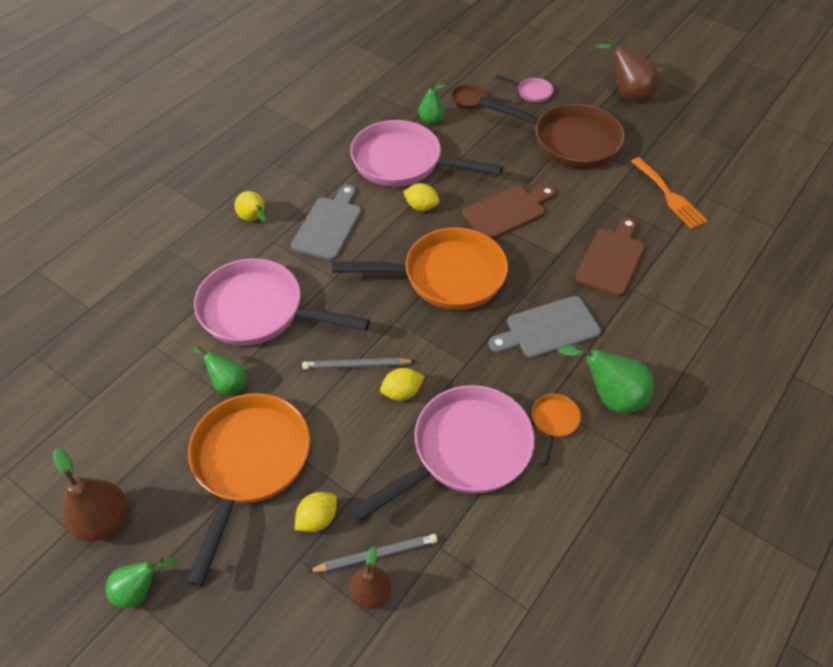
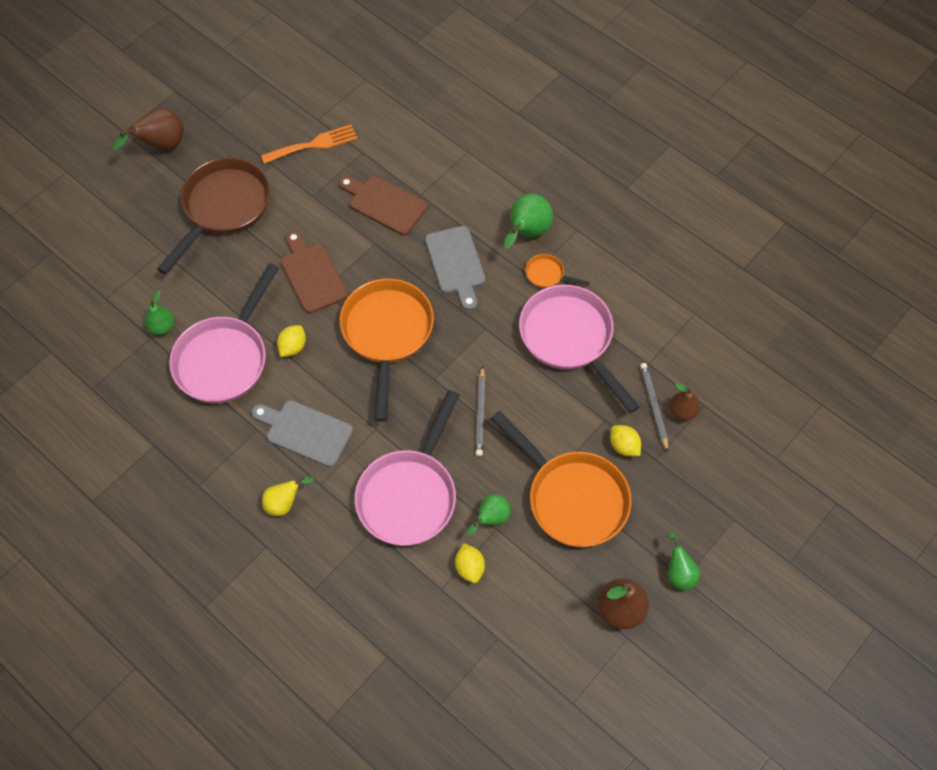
camera: 85 degrees left, 10 degrees up
(249, 463) = (572, 498): orange pan -> orange pan turned 150 degrees counterclockwise
(402, 393) = (511, 379): yellow lemon -> yellow lemon (469, 568)
(471, 100) = (137, 285): brown pan -> none
(532, 92) = (137, 228): pink pan -> none

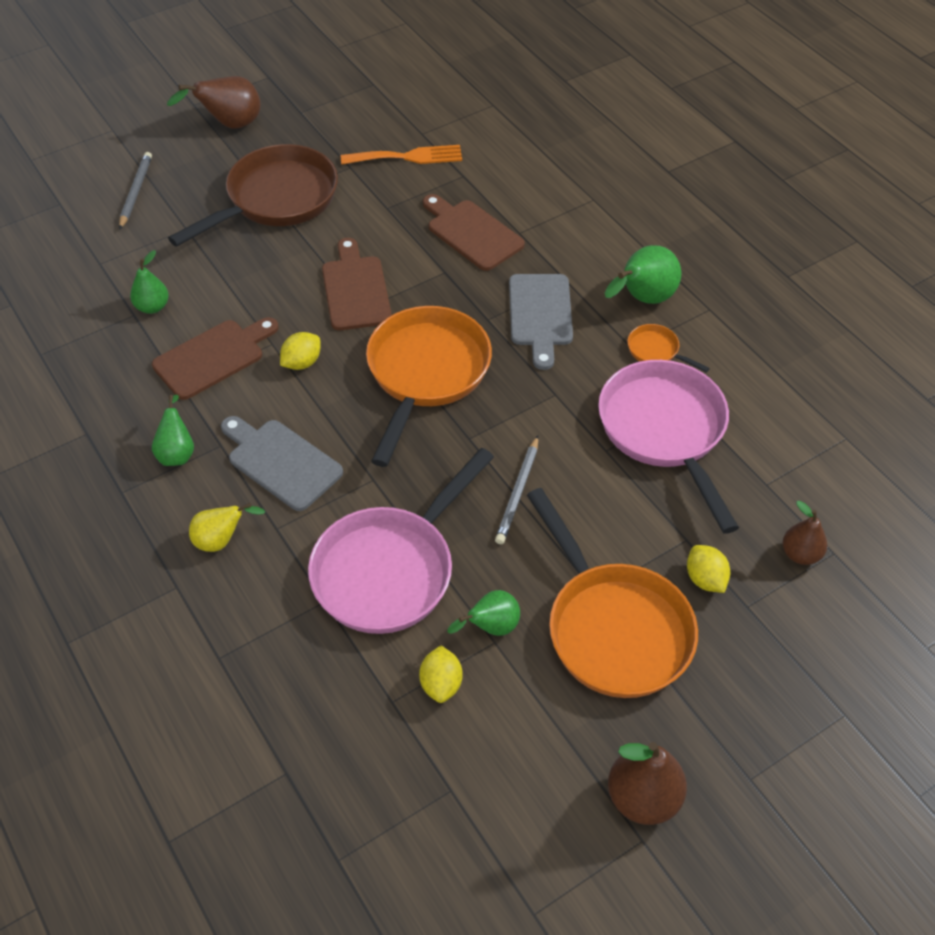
camera: 15 degrees right, 10 degrees down
(224, 358) = (213, 357): pink pan -> brown cutting board
(654, 406) = (761, 539): grey pencil -> grey pencil (136, 192)
(679, 573) = (744, 769): green pear -> green pear (177, 453)

